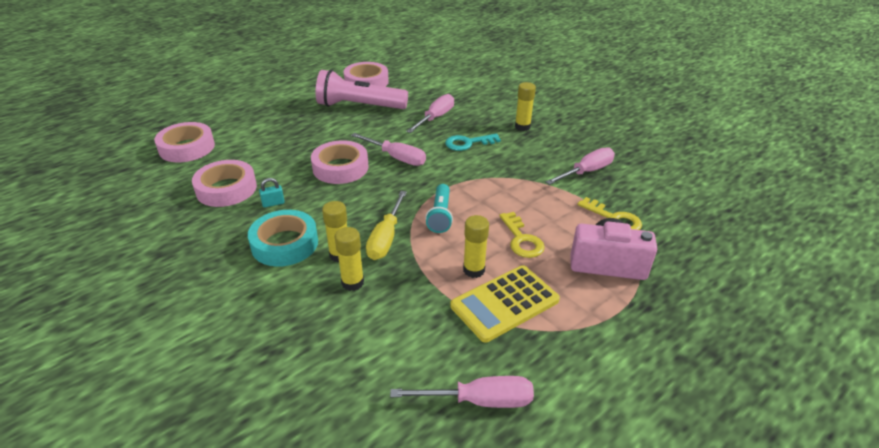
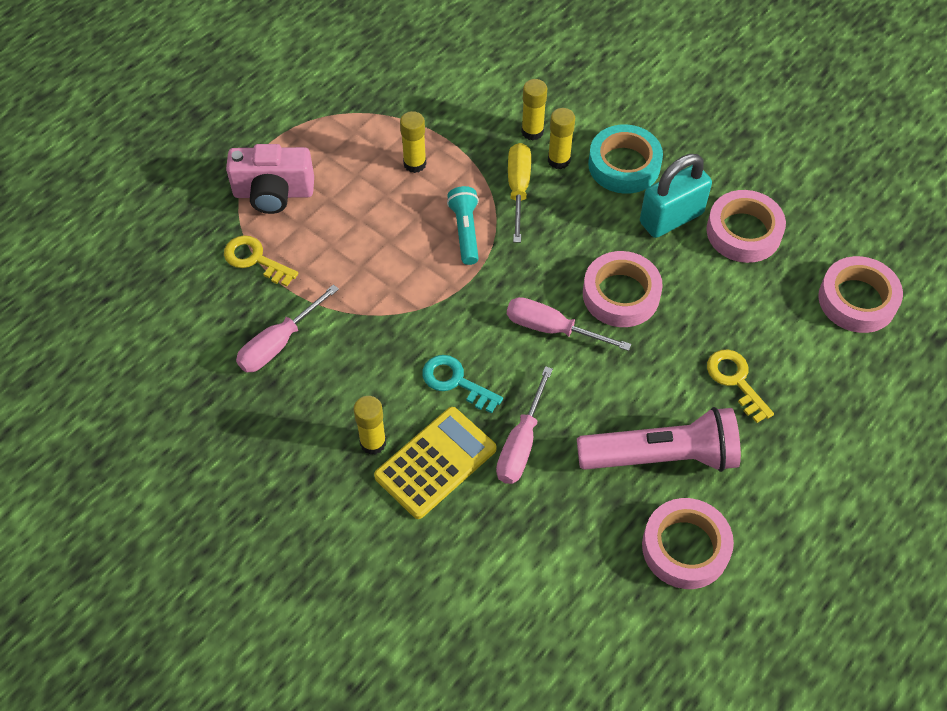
camera: 170 degrees right, 20 degrees up
(273, 203) = (671, 218): turquoise padlock -> turquoise padlock, size x2.44
(468, 143) = (455, 381): turquoise key -> turquoise key turned 120 degrees counterclockwise
(479, 400) = (394, 51): pink screwdriver -> none
(505, 303) = (380, 132): yellow calculator -> yellow calculator (435, 463)
(521, 239) = (366, 210): yellow key -> yellow key (735, 380)

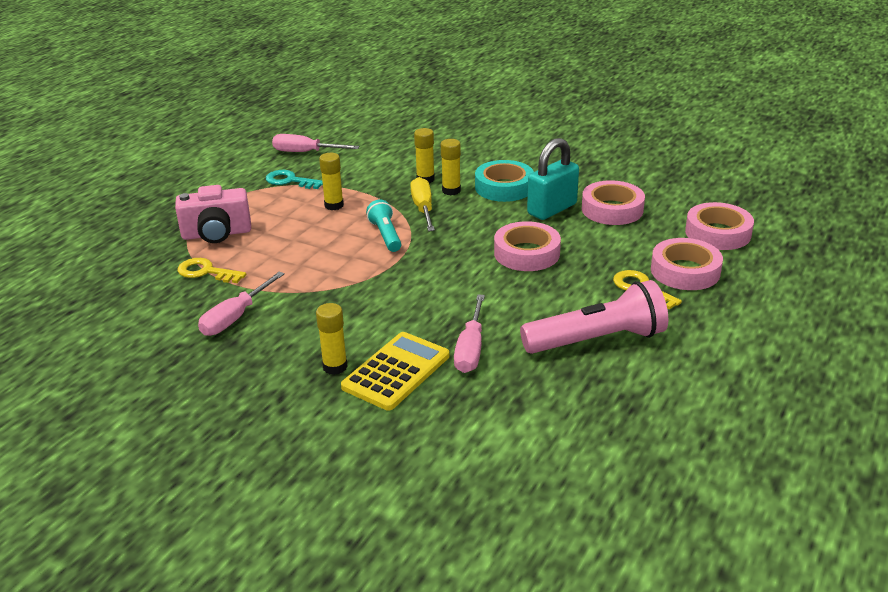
camera: 10 degrees left, 25 degrees down
(455, 381) = (401, 320): turquoise key -> turquoise key (290, 181)
(552, 329) = (475, 279): pink screwdriver -> pink screwdriver (305, 152)
(685, 547) = (641, 393): pink tape -> pink tape (685, 271)

